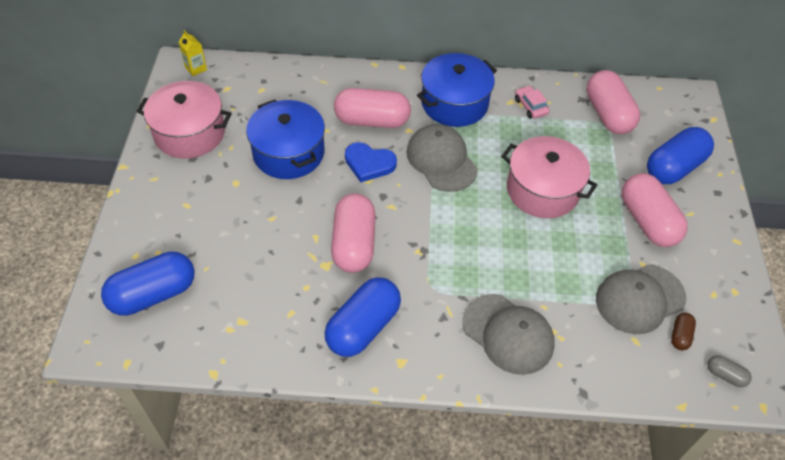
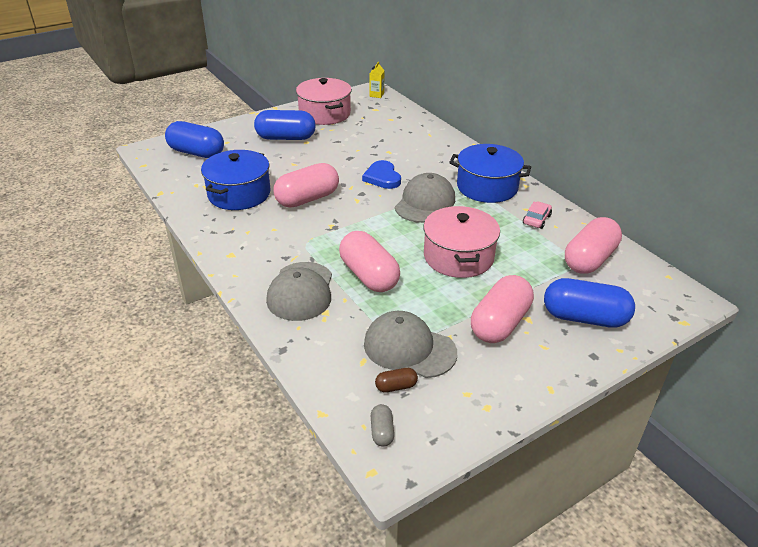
camera: 55 degrees right, 15 degrees down
(288, 153) = (352, 148): blue pot -> blue pot (239, 194)
(363, 327) = (244, 229): blue capsule -> blue capsule (286, 138)
(372, 121) = (421, 163): pink capsule -> pink capsule (369, 275)

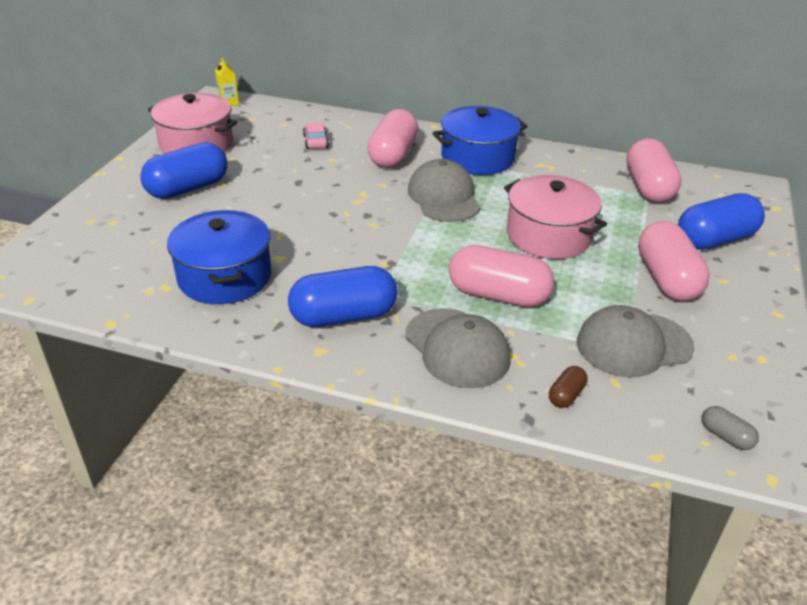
camera: 40 degrees left, 0 degrees up
(196, 153) = (89, 252): blue capsule -> blue capsule (343, 316)
(307, 199) = (316, 246): pink capsule -> pink capsule (393, 155)
(382, 177) = (364, 189): blue heart -> none
(396, 386) = (675, 387): brown capsule -> brown capsule (566, 395)
(536, 219) = (561, 170): pink car -> pink car (315, 141)

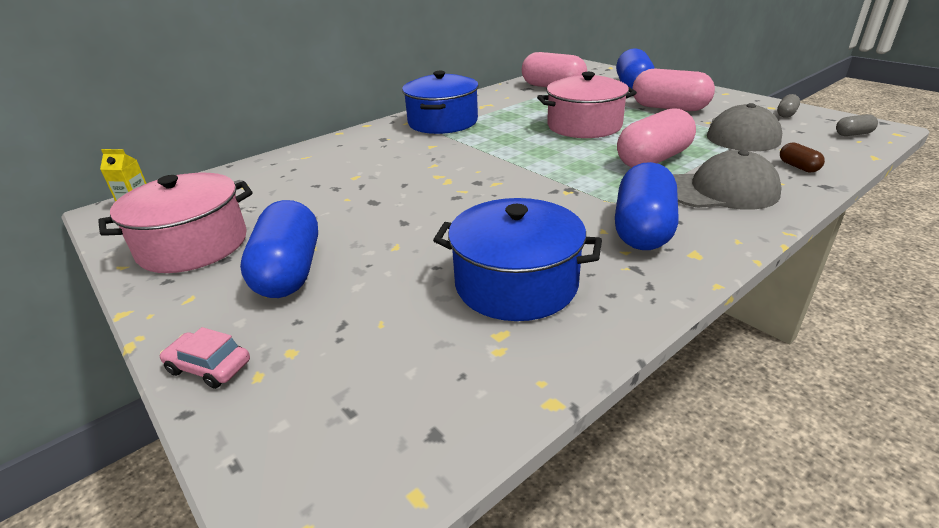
camera: 55 degrees left, 5 degrees down
(315, 141) = (308, 177): pink car -> pink car (209, 367)
(393, 155) = (390, 150): pink capsule -> none
(444, 197) = (487, 146): grey cap -> none
(747, 373) = (786, 114): none -> grey capsule

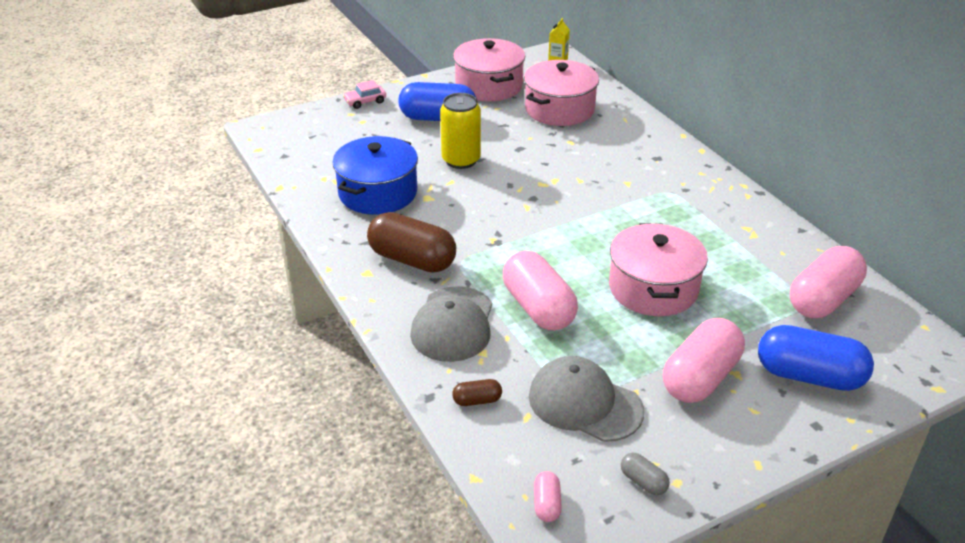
camera: 100 degrees right, 5 degrees up
(209, 367) = (365, 101): pink car -> pink car turned 150 degrees counterclockwise
(276, 190) = (559, 109): none -> pink pot
(409, 234) = (461, 160): none -> yellow can
(442, 122) = (696, 195): blue pot -> none
(643, 229) = (412, 260): blue capsule -> brown capsule
(853, 134) = (547, 504): grey capsule -> pink capsule

